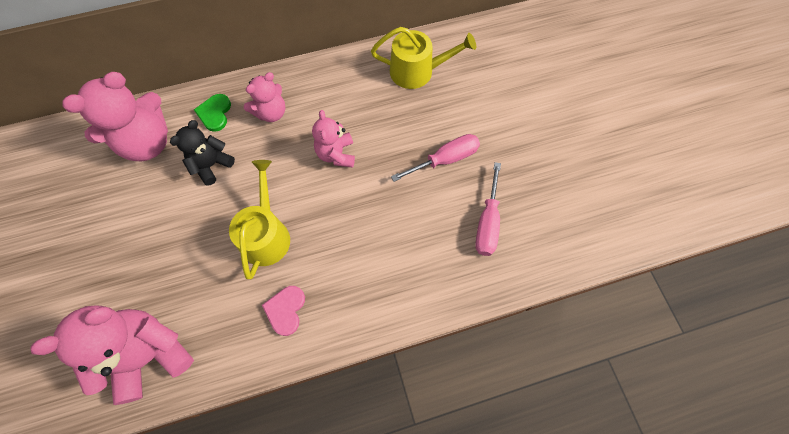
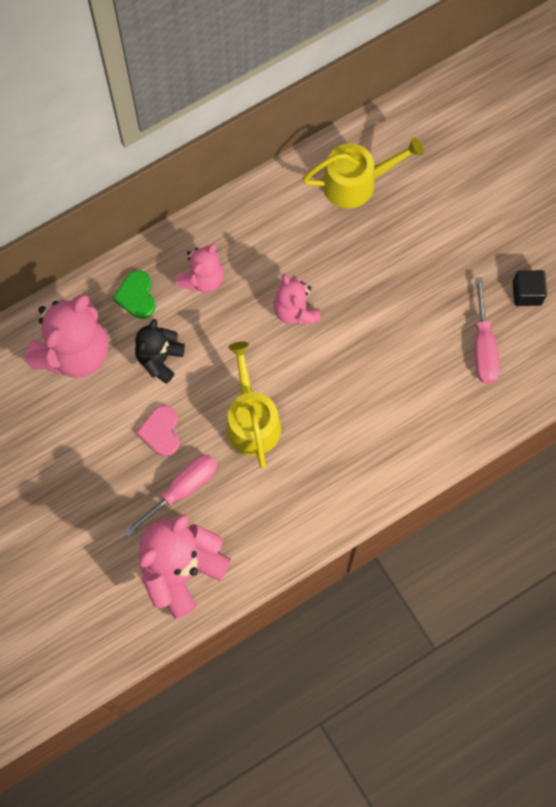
camera: 15 degrees left, 5 degrees up
(285, 310) = (301, 492): pink heart -> pink heart (161, 431)
(445, 159) = (419, 286): pink screwdriver -> pink screwdriver (182, 489)
(536, 187) = (527, 293): none -> black cube

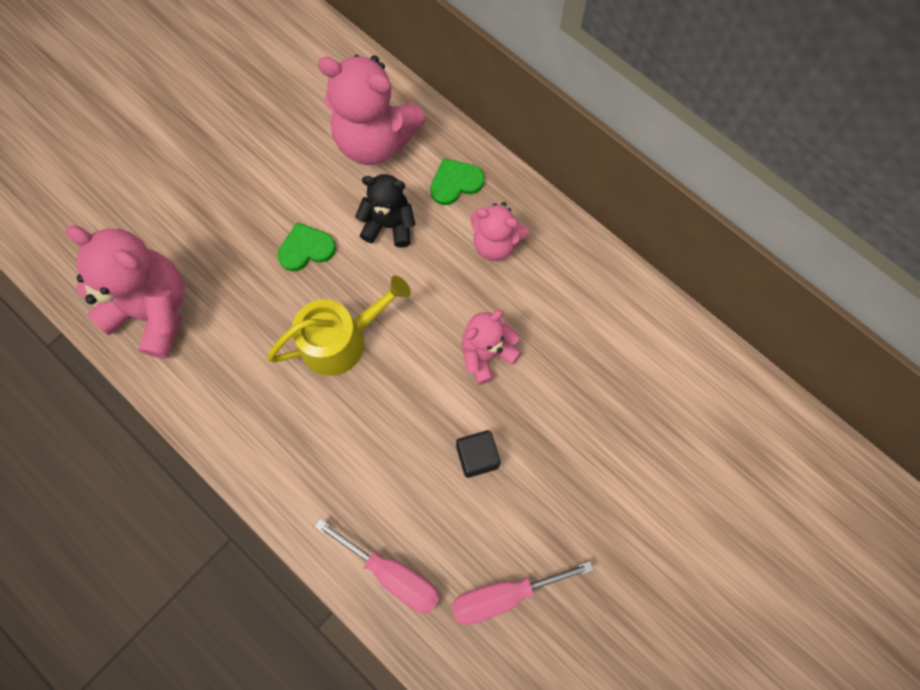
camera: 75 degrees right, 0 degrees up
(161, 431) = (306, 249): pink heart -> green heart
(182, 489) = (245, 287): pink screwdriver -> pink screwdriver (392, 574)
(356, 182) = (671, 382): yellow watering can -> none
(527, 293) = (594, 637): black cube -> black cube (477, 456)

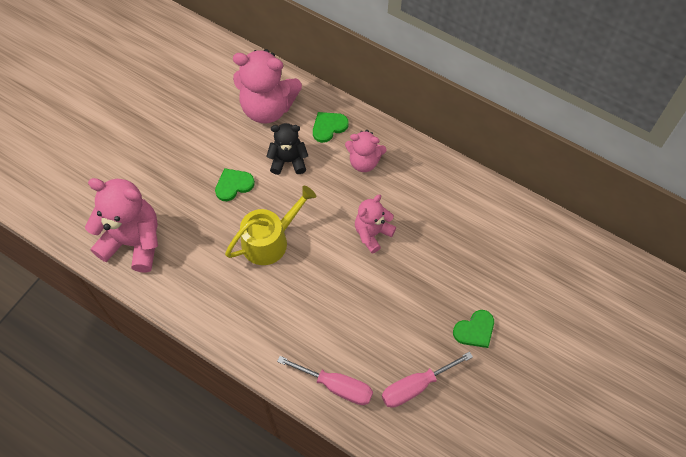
camera: 10 degrees left, 10 degrees down
(477, 456) = (379, 300): black cube -> none
(604, 525) = (475, 330): none -> green heart

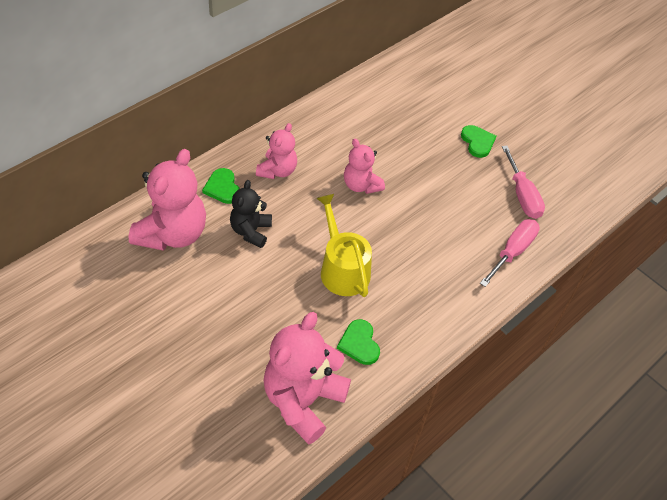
camera: 80 degrees left, 10 degrees down
(233, 185) = (262, 286): green heart -> green heart (359, 343)

